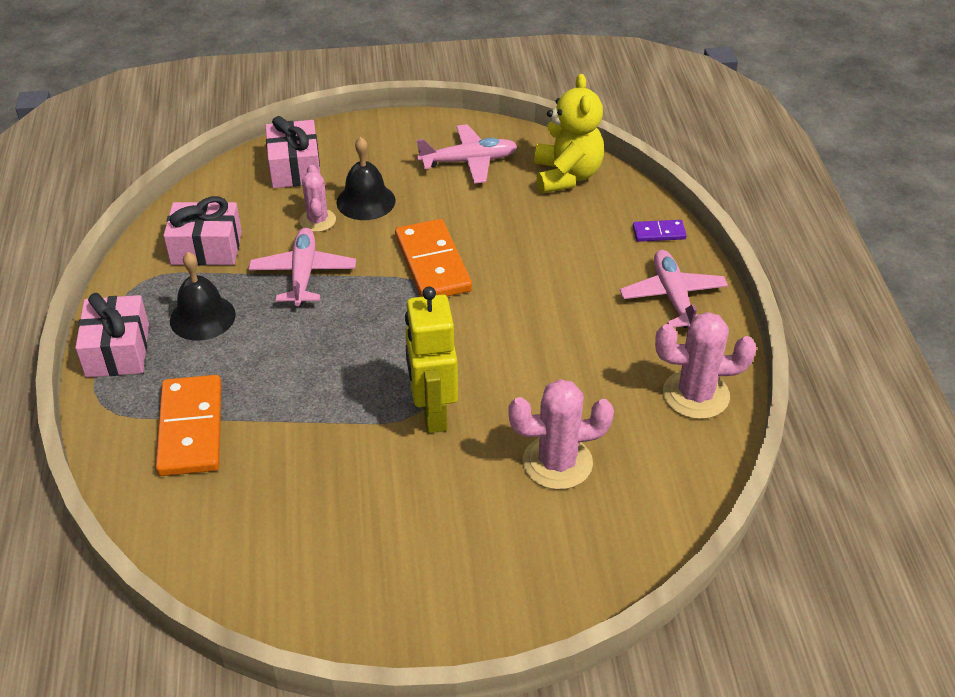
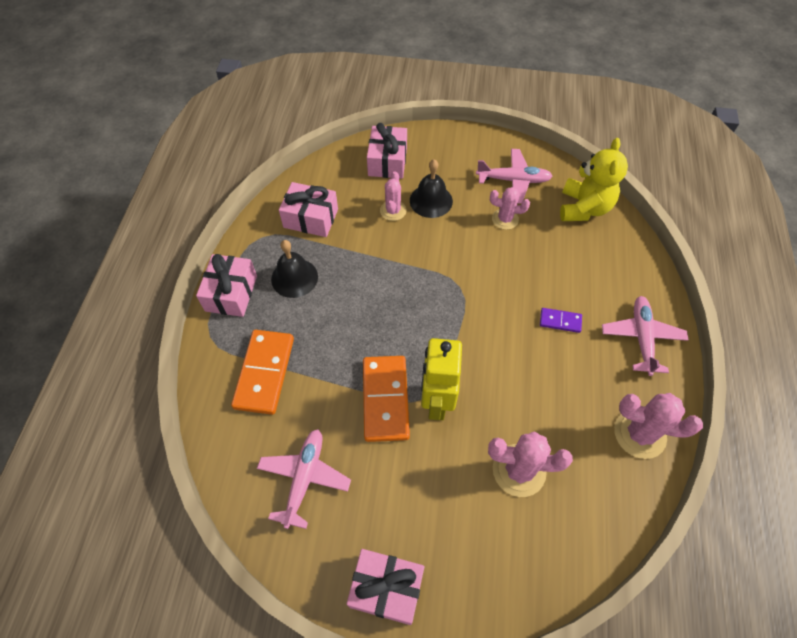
camera: 15 degrees right, 15 degrees up
(303, 274) = (372, 255): pink plane -> pink plane (304, 478)
(421, 621) = (386, 588): none -> pink gift
(432, 264) = (466, 267): orange domino -> orange domino (385, 399)
(469, 204) = (505, 219): none -> pink cactus
(659, 233) = (643, 275): purple domino -> purple domino (560, 321)

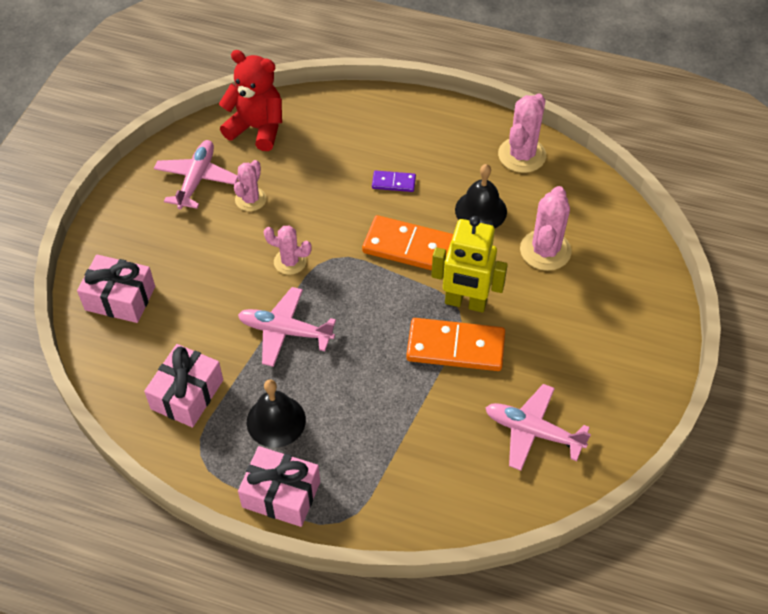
camera: 80 degrees left, 5 degrees down
(264, 373) = (402, 462): orange domino -> orange domino (410, 247)
(386, 588) = (645, 373): pink gift -> none
(393, 210) = (203, 304): pink cactus -> pink cactus (290, 262)
(431, 200) = (200, 263): black bell -> black bell (481, 210)
(560, 321) = (393, 183): purple domino -> purple domino turned 75 degrees clockwise
(584, 208) = (257, 128): yellow teddy bear -> red teddy bear
(641, 337) = (425, 126): pink plane -> pink plane (285, 331)

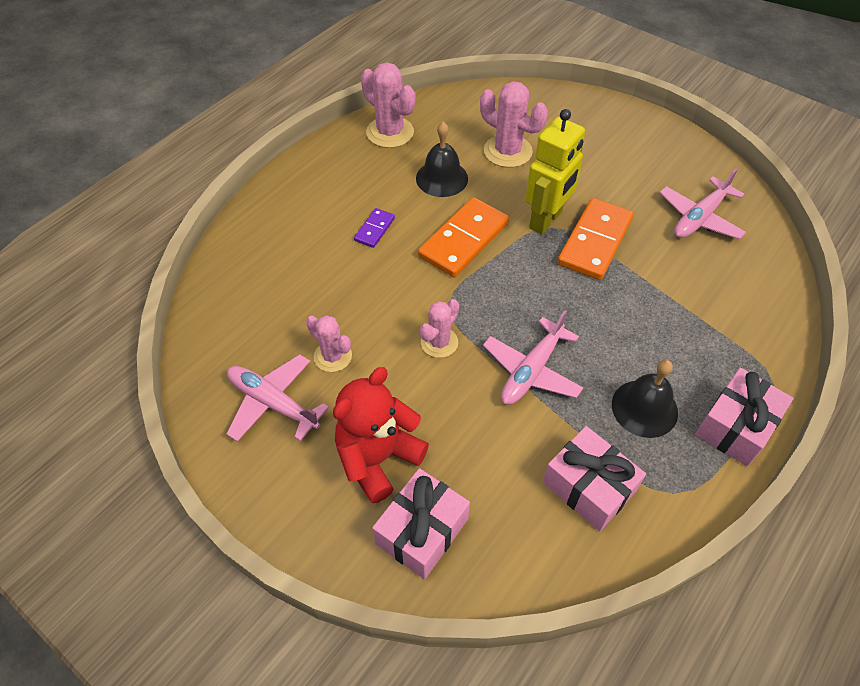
camera: 70 degrees left, 0 degrees up
(257, 128) = (229, 324): red teddy bear -> red teddy bear (378, 458)

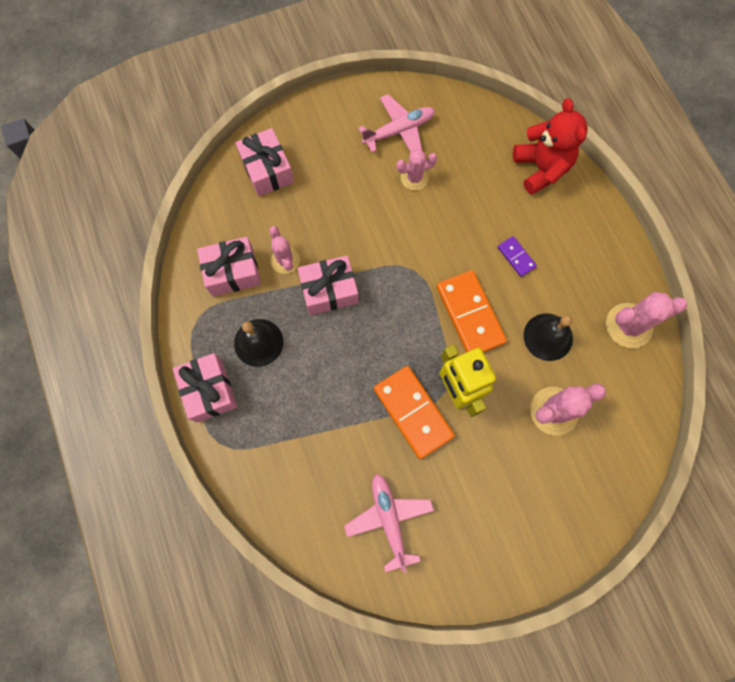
camera: 120 degrees right, 20 degrees up
(378, 458) = (325, 169): red teddy bear -> red teddy bear (541, 168)
(439, 342) = (386, 246): pink cactus -> pink cactus (285, 260)
(531, 371) = (329, 290): pink plane -> pink gift

